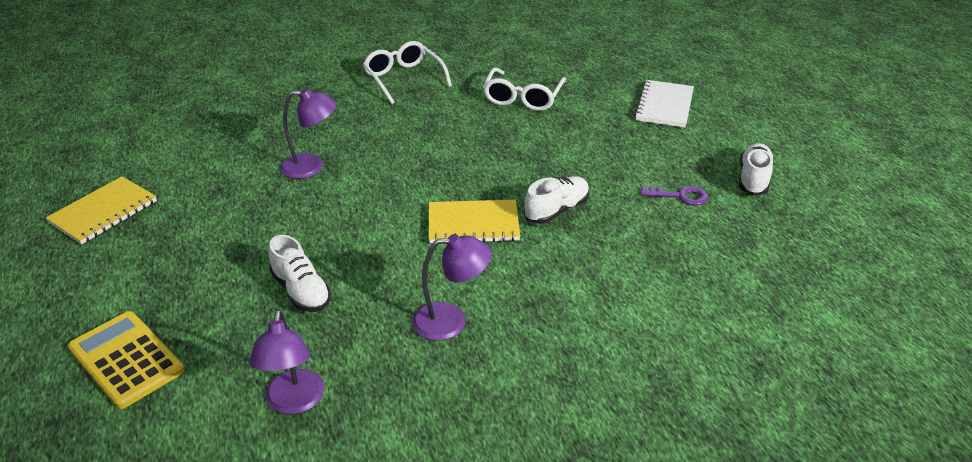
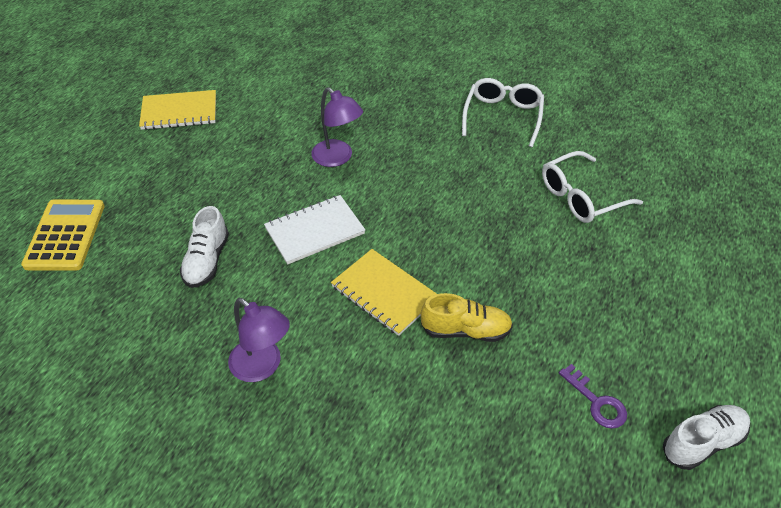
camera: 45 degrees right, 10 degrees up
(294, 402) = (100, 346): purple lamp -> none
(556, 210) = (465, 330): white shoe -> yellow shoe
(664, 105) = (714, 293): white notebook -> white notebook (314, 231)

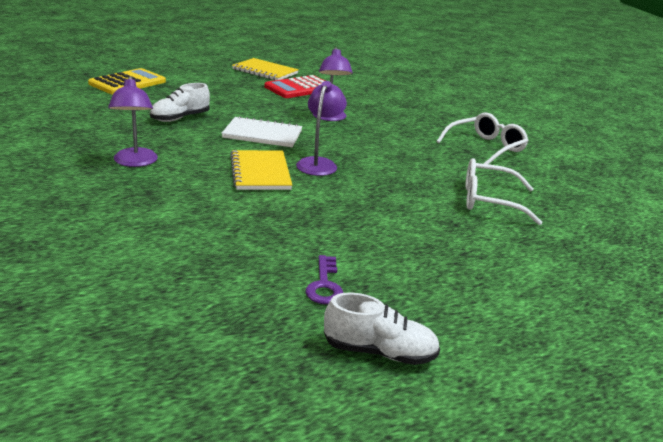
camera: 35 degrees right, 20 degrees down
(250, 122) = (299, 88): none -> red calculator
(412, 241) = (319, 163): none -> purple lamp
(465, 330) = (286, 209): yellow shoe -> none

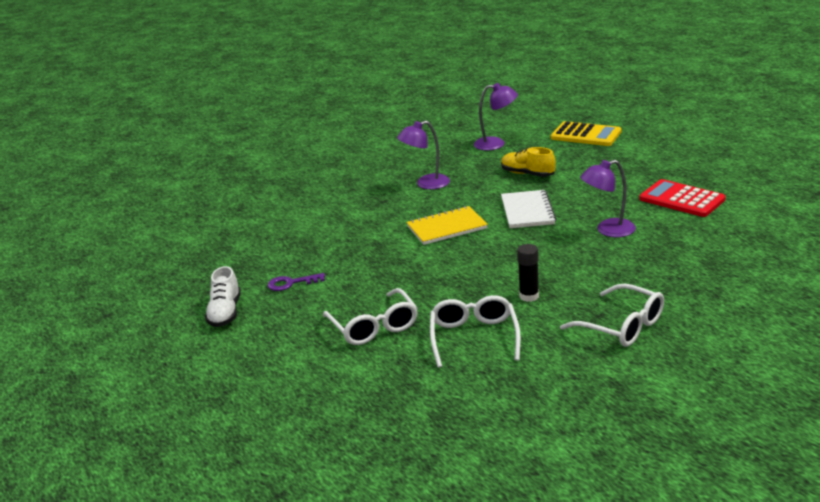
camera: 85 degrees right, 0 degrees up
(180, 118) = (527, 174): white shoe -> yellow shoe
(265, 71) = (712, 173): yellow notebook -> none
(319, 163) = (486, 246): purple lamp -> purple lamp (496, 144)
(426, 166) = (529, 296): none -> black glue stick
(455, 245) = (374, 327): none -> white glasses

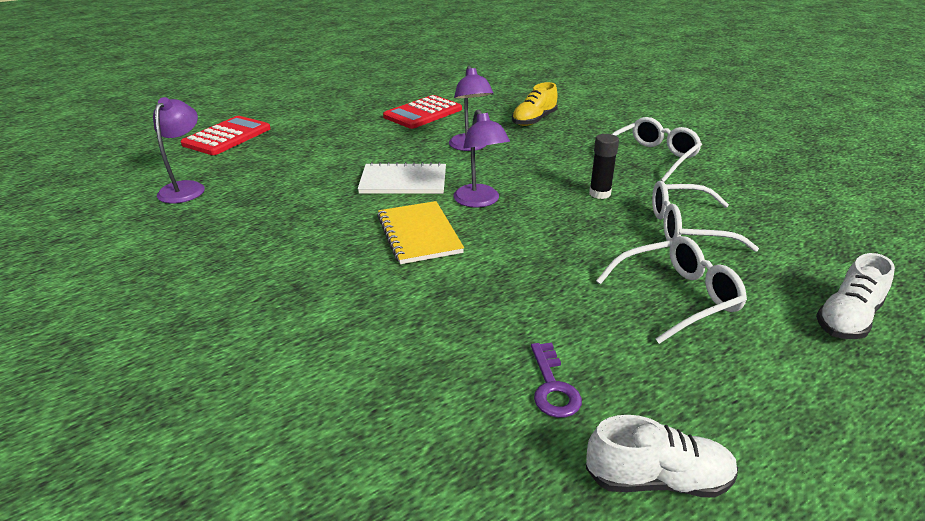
camera: 90 degrees left, 5 degrees up
(347, 398) = (847, 318): none -> white shoe
(426, 184) = (268, 246): purple lamp -> purple lamp (480, 201)
(527, 174) = (302, 175): yellow shoe -> yellow shoe (534, 120)
(586, 135) = (227, 137): yellow calculator -> red calculator

